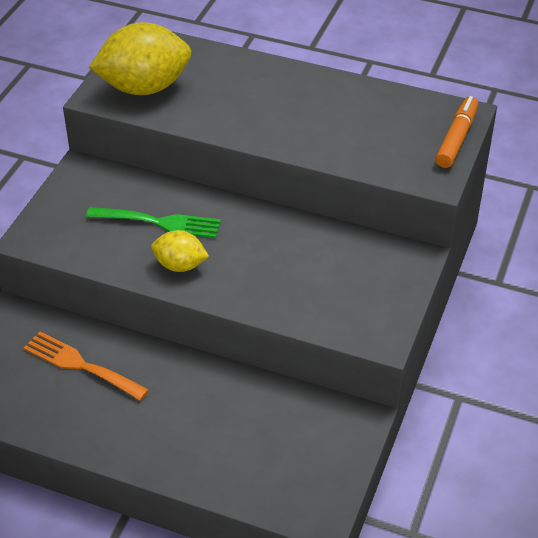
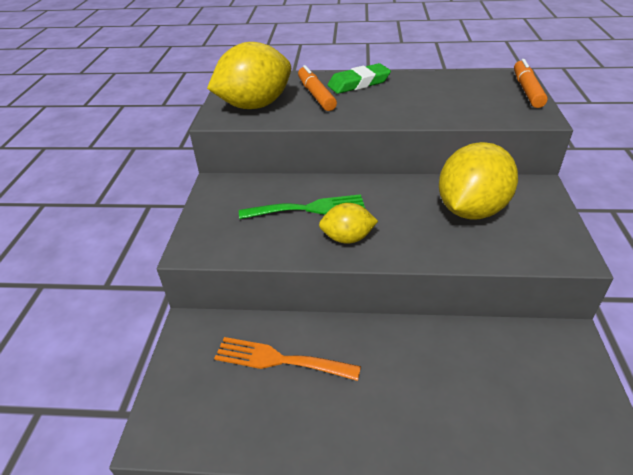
camera: 15 degrees left, 5 degrees down
(218, 87) = (316, 95): none -> orange marker
(276, 80) = (358, 83): none -> green eraser
(322, 266) = (471, 210): none -> yellow lemon

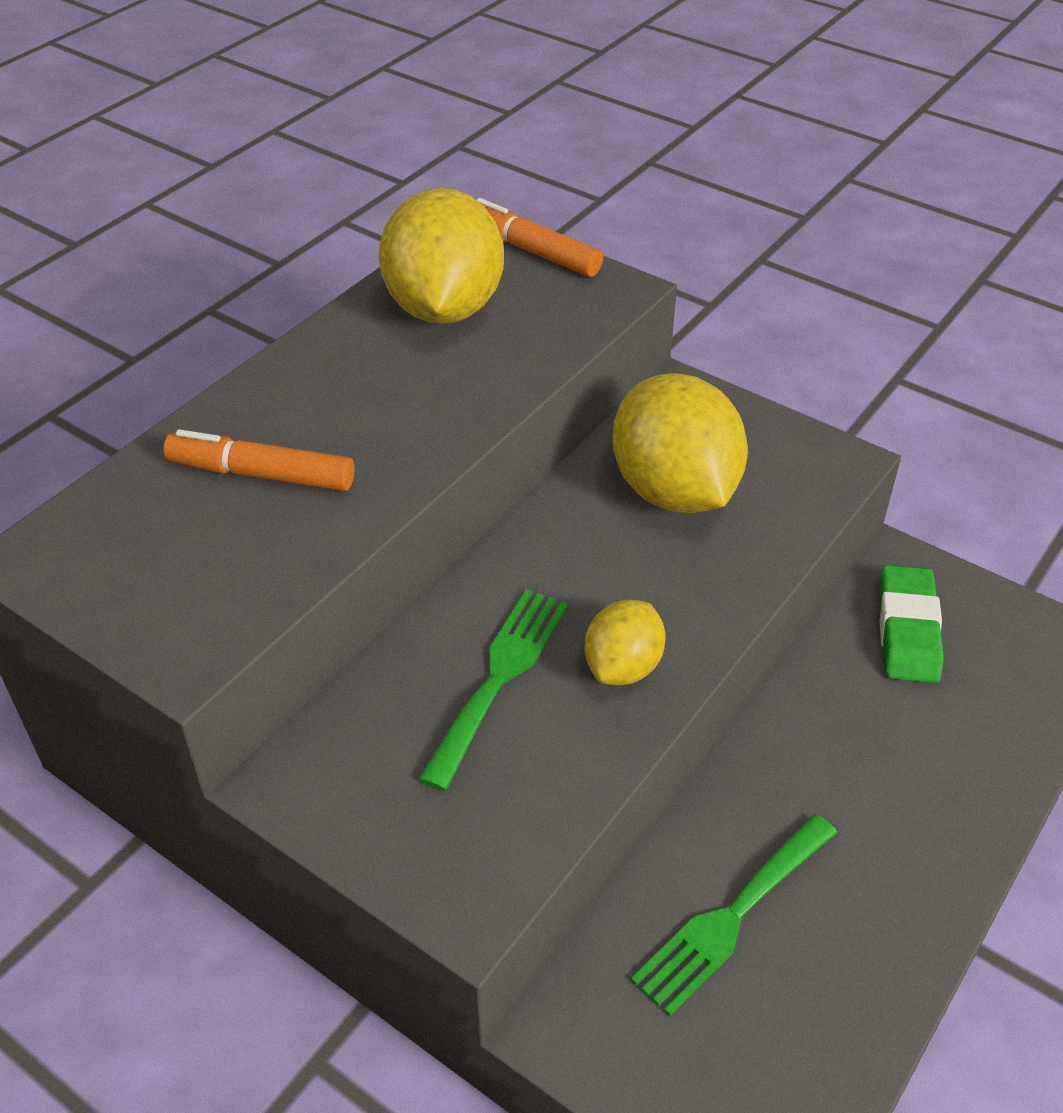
camera: 60 degrees left, 5 degrees up
(255, 105) = (200, 577): yellow lemon -> yellow lemon (444, 308)
(279, 360) = (731, 917): orange fork -> green fork
(358, 83) = (284, 400): green eraser -> green eraser (907, 630)

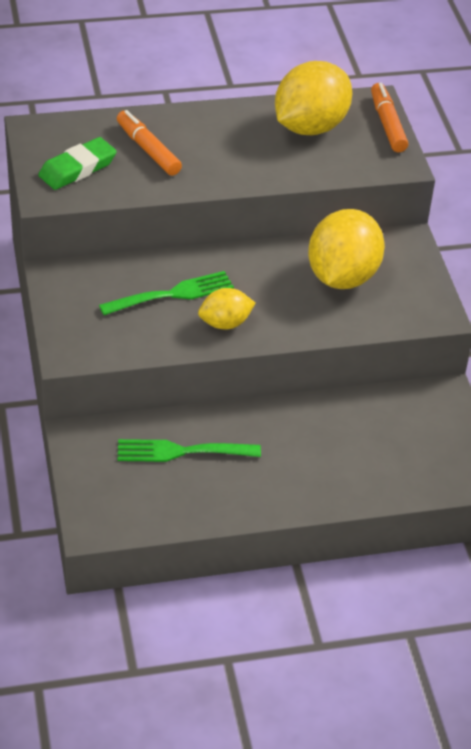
camera: 40 degrees right, 0 degrees up
(907, 630) = (405, 418): green eraser -> green eraser (77, 168)

